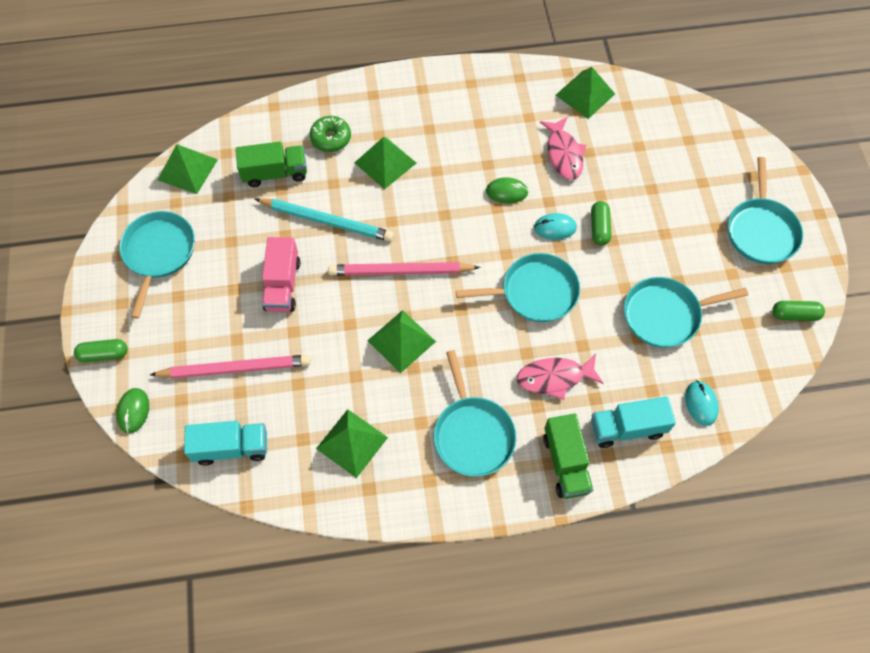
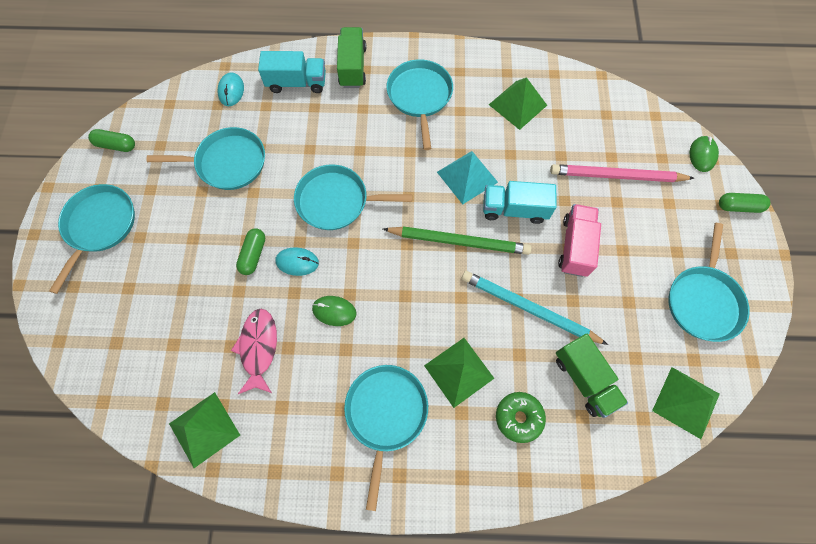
camera: 170 degrees left, 5 degrees up
(231, 447) = (616, 115): turquoise truck -> turquoise truck (514, 209)
(275, 173) = (584, 379): green truck -> green truck turned 120 degrees counterclockwise
(401, 271) = (459, 241): pink pencil -> green pencil
(401, 341) = (467, 177): green pyramid -> turquoise pyramid
(442, 125) = (386, 413): none -> turquoise pan
(554, 377) = (342, 127): pink fish -> none

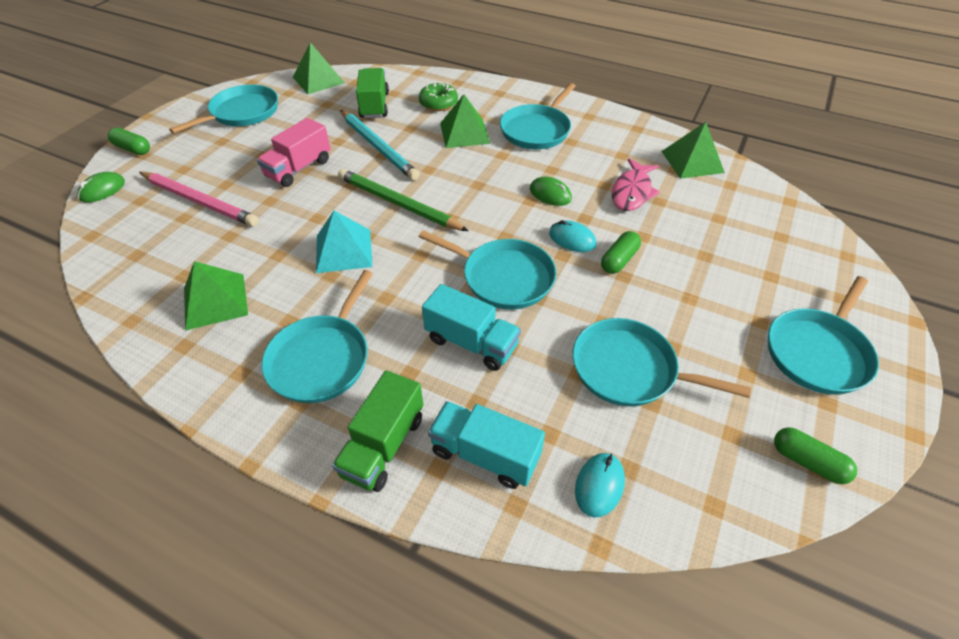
camera: 155 degrees left, 20 degrees down
(514, 209) = (323, 209): turquoise truck -> turquoise truck (471, 342)

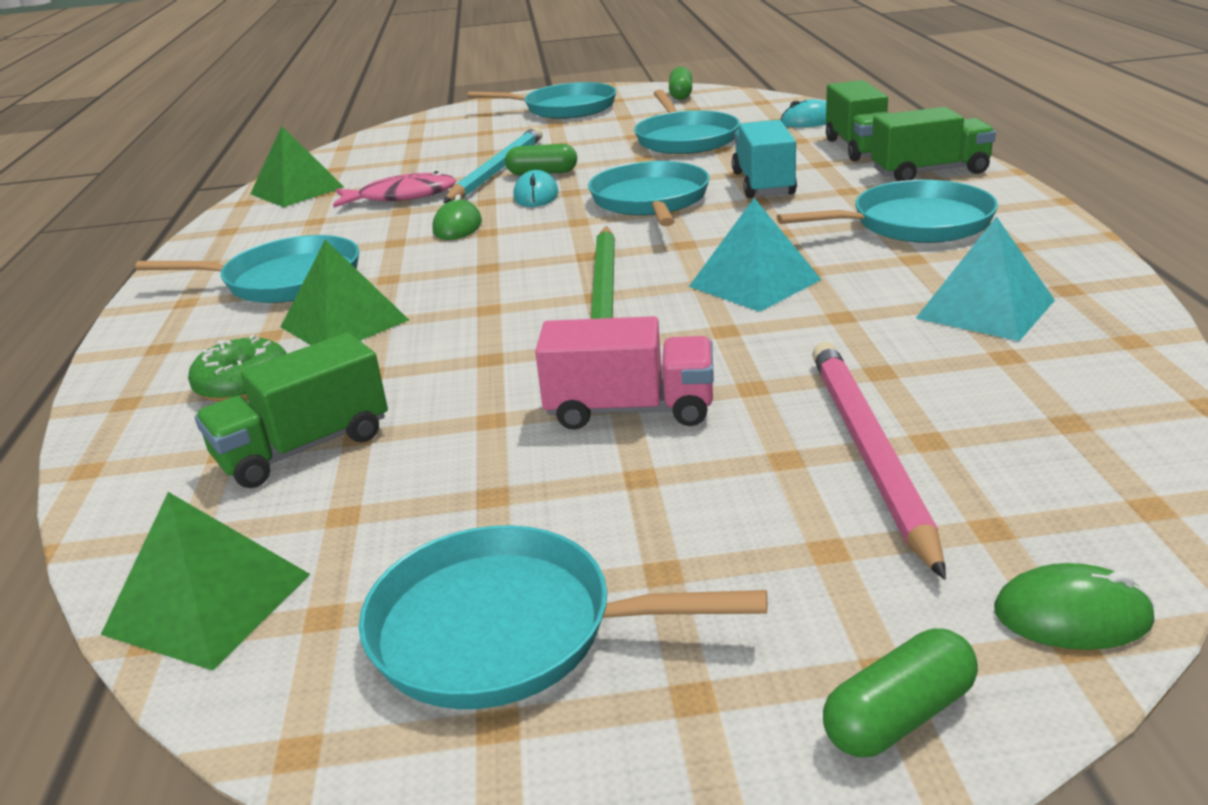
camera: 120 degrees left, 20 degrees down
(133, 149) = (899, 716): green capsule -> green capsule turned 60 degrees clockwise
(215, 301) = (985, 309): green pyramid -> turquoise pyramid
(378, 147) = (468, 372): turquoise pencil -> turquoise pencil (496, 171)
(485, 454) = (859, 148): turquoise truck -> green truck

